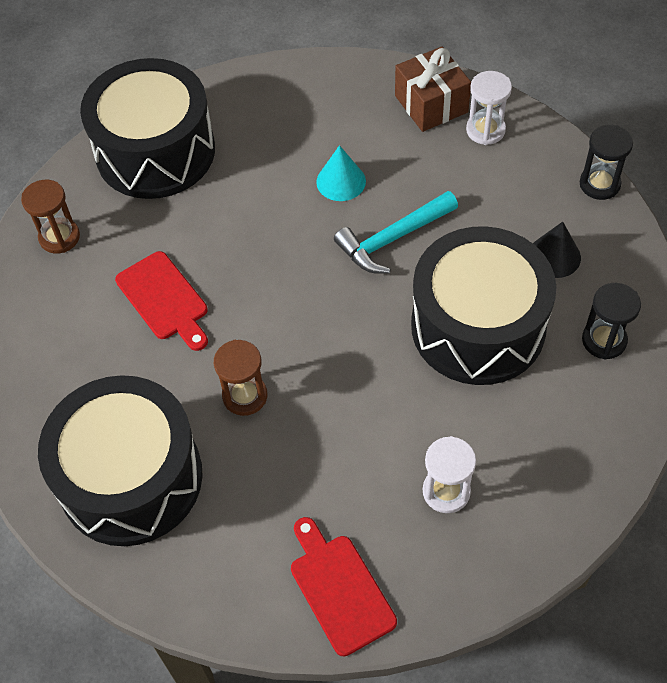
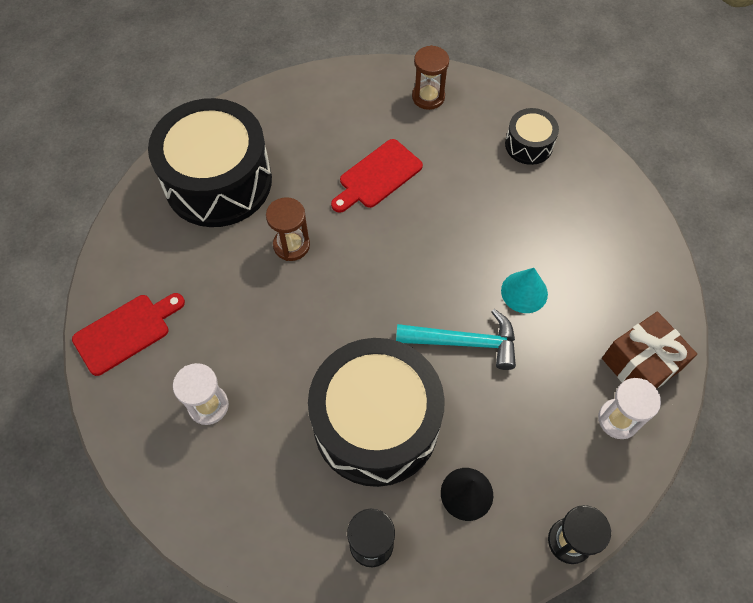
camera: 80 degrees right, 5 degrees up
(155, 151) = (528, 145): black drum -> black drum, size x0.46
(392, 239) = (464, 342): turquoise hammer -> turquoise hammer turned 135 degrees clockwise

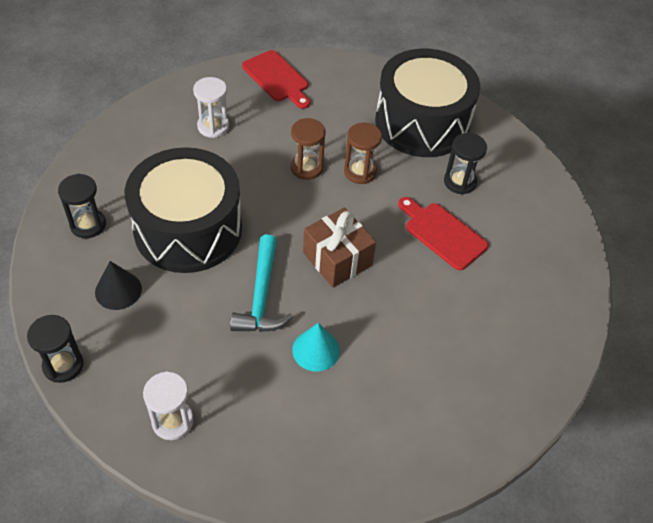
camera: 85 degrees right, 10 degrees down
(308, 155) = (459, 182): none -> black hourglass
(428, 97) = (551, 278): brown hourglass -> brown hourglass (306, 168)
(528, 145) = (503, 370): black drum -> none
(640, 364) = (231, 451): brown gift -> brown gift (337, 259)

